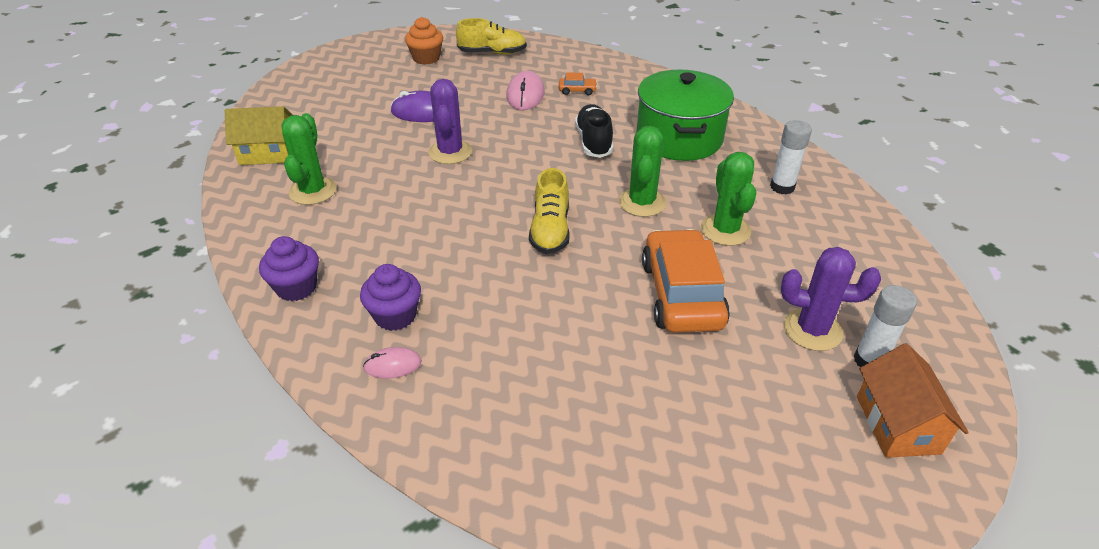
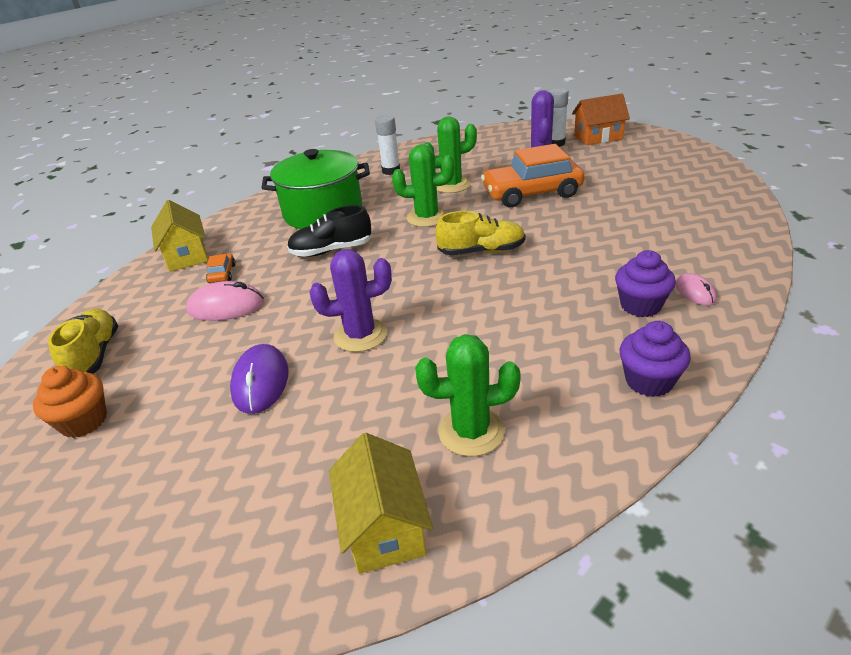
camera: 95 degrees left, 5 degrees down
(617, 73) = (186, 255): none -> yellow house

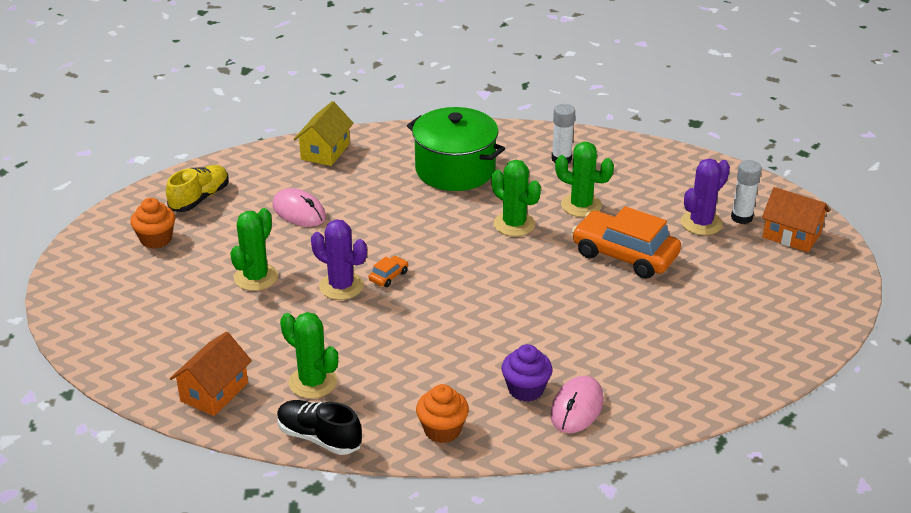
camera: 40 degrees right, 0 degrees up
(222, 274) = (327, 183): orange car -> orange car (388, 276)
(260, 382) = (256, 277): purple mouse -> green cactus
(331, 250) = (413, 209): black shoe -> black shoe (319, 437)
(384, 527) = (214, 392): yellow house -> orange house
(481, 251) = (502, 279): yellow shoe -> none
(649, 381) = (442, 430): purple cupcake -> orange cupcake
(695, 292) = (576, 408): pink mouse -> pink mouse, size x1.69

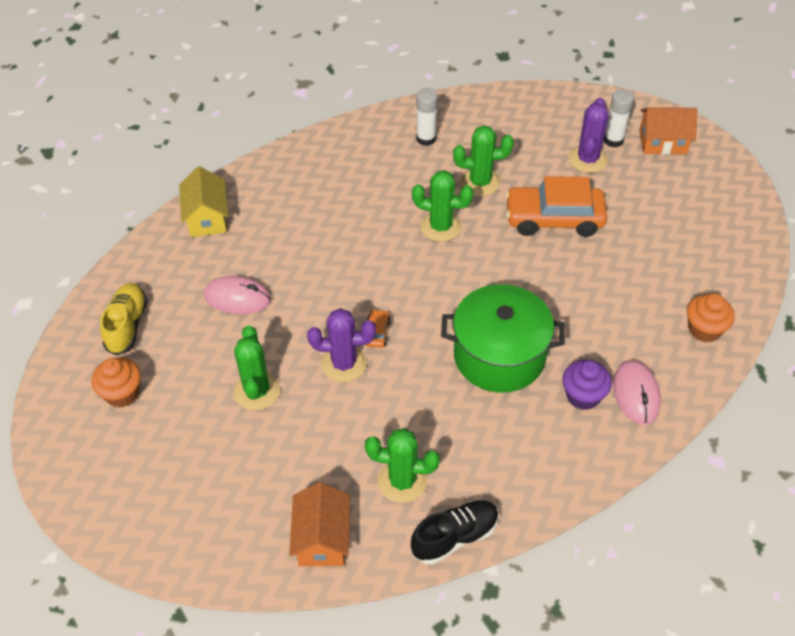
camera: 30 degrees left, 15 degrees up
(319, 437) = (455, 537): black shoe -> black shoe turned 150 degrees clockwise
(442, 430) = (550, 473): orange cupcake -> orange cupcake (704, 329)
(455, 169) = (343, 189): green pot -> green pot (499, 356)

